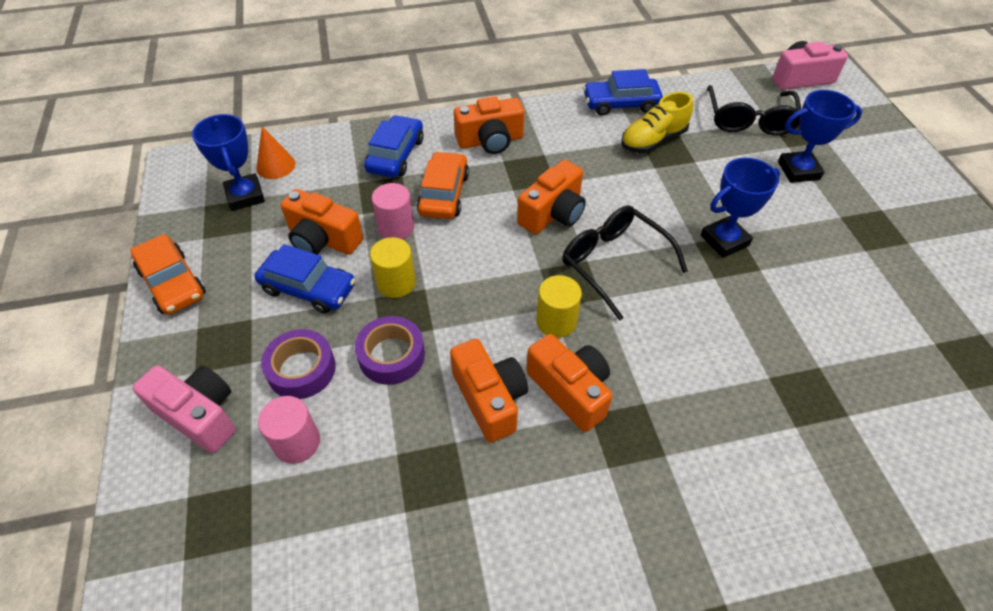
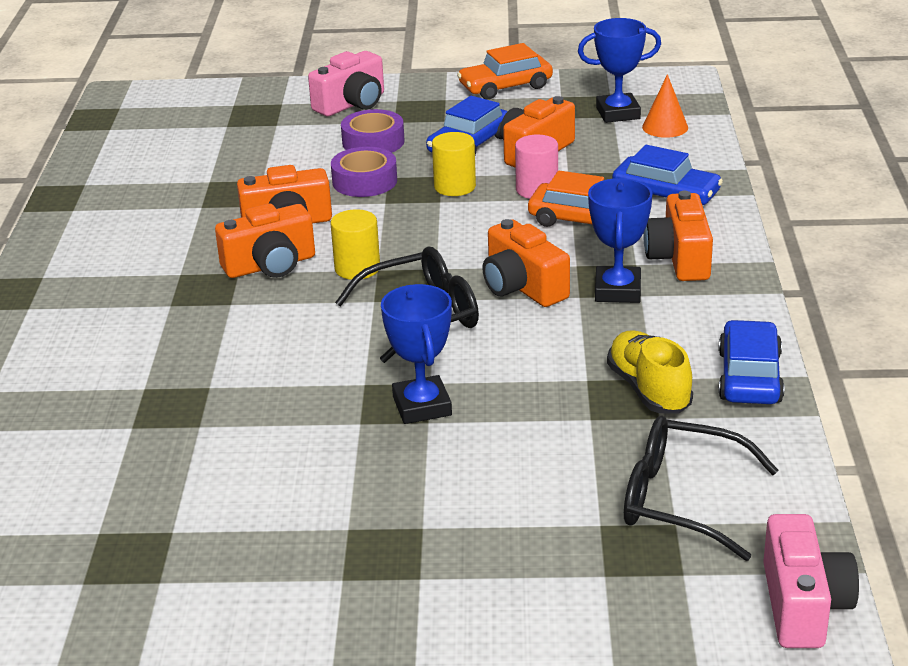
camera: 105 degrees right, 20 degrees down
(297, 442) = (300, 140): pink cylinder -> none
(798, 171) = (537, 516): blue trophy -> blue trophy (617, 291)

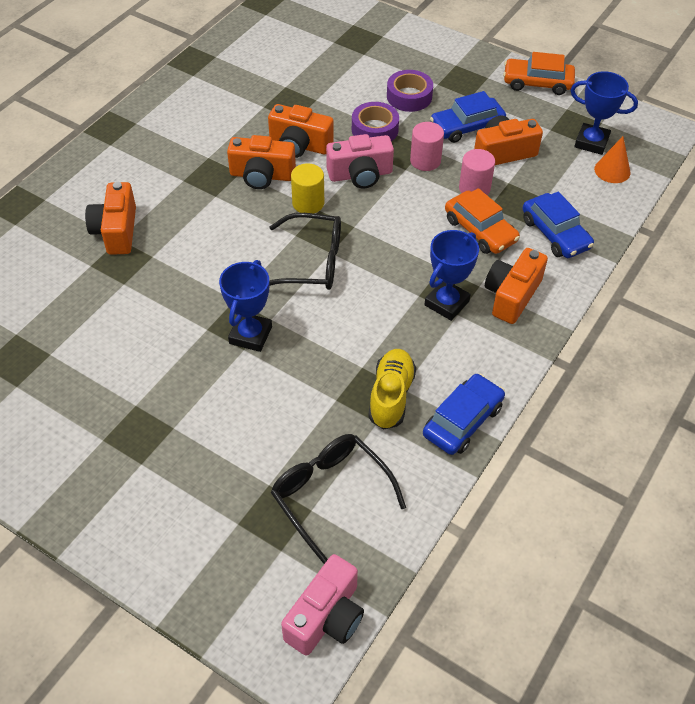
camera: 30 degrees right, 20 degrees up
(352, 104) = (425, 56): pink camera -> pink camera (360, 175)
(455, 187) = (425, 161): yellow cylinder -> pink cylinder
(522, 287) = (391, 269): orange camera -> orange camera (116, 231)

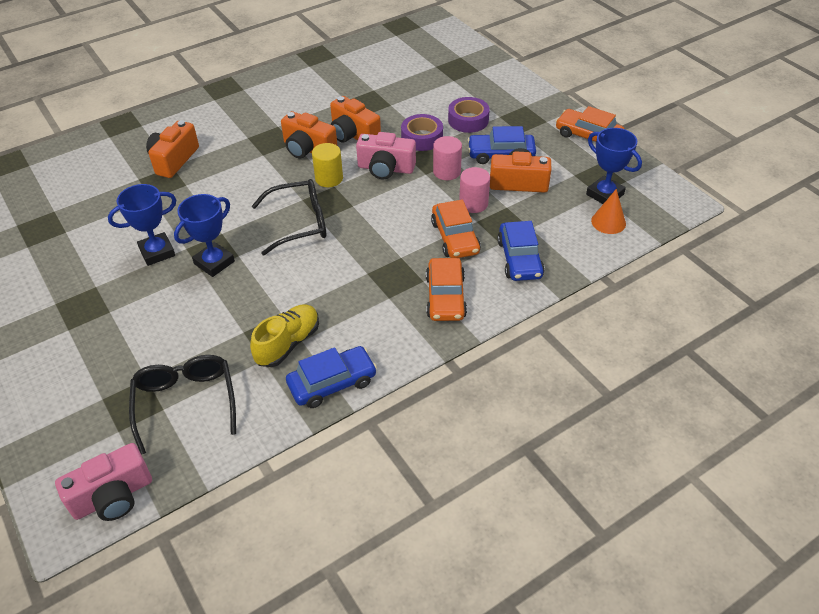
camera: 25 degrees right, 5 degrees down
(312, 262) = (300, 223): black glasses -> black glasses turned 45 degrees counterclockwise
(446, 303) = (385, 286): blue trophy -> blue trophy (157, 252)
(511, 295) = (445, 297): orange camera -> orange car

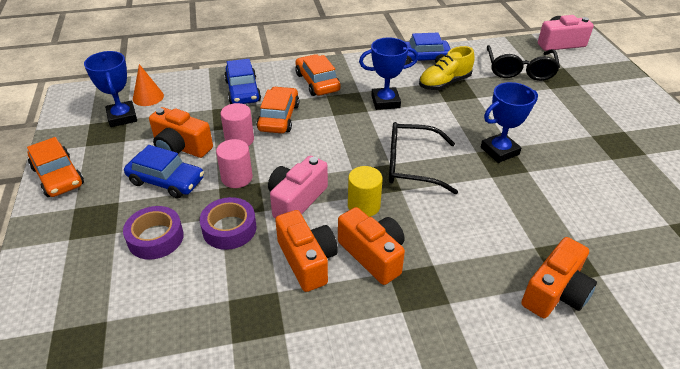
camera: 160 degrees left, 5 degrees down
(157, 252) = (557, 174): blue trophy -> blue trophy (385, 102)
(385, 168) = (296, 200): pink camera -> pink camera turned 90 degrees counterclockwise
(445, 297) = (317, 82): orange car -> orange car turned 45 degrees counterclockwise
(519, 259) = (243, 91): blue car -> blue car turned 150 degrees clockwise

